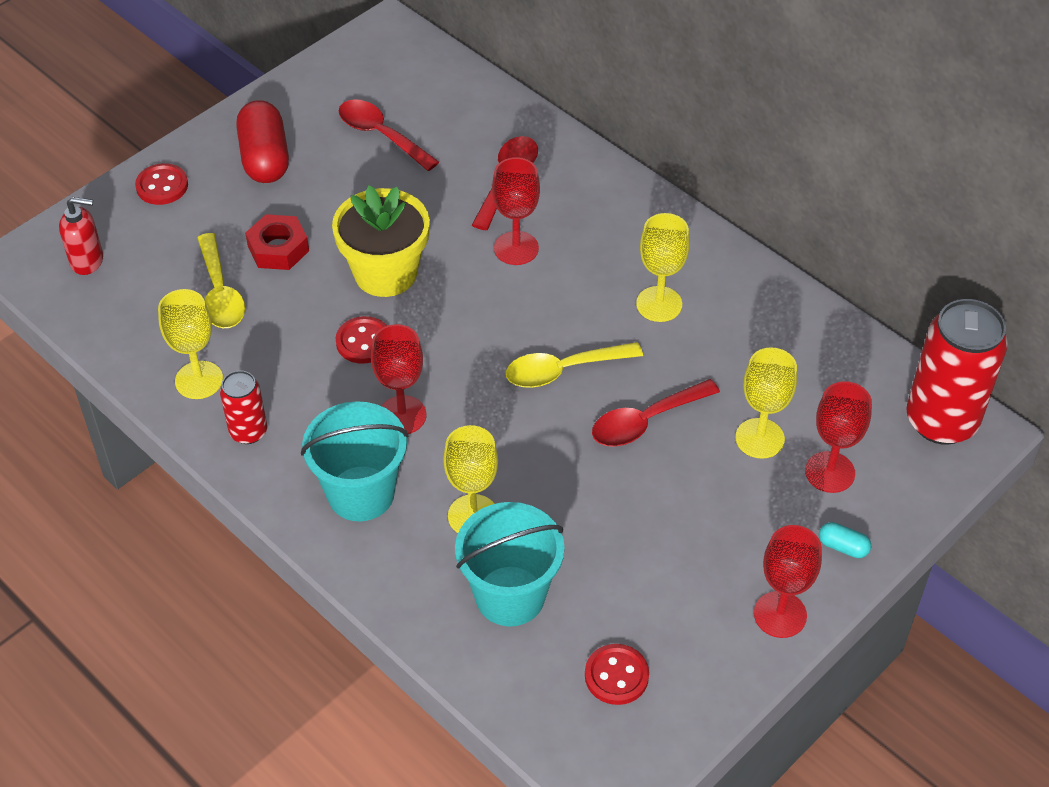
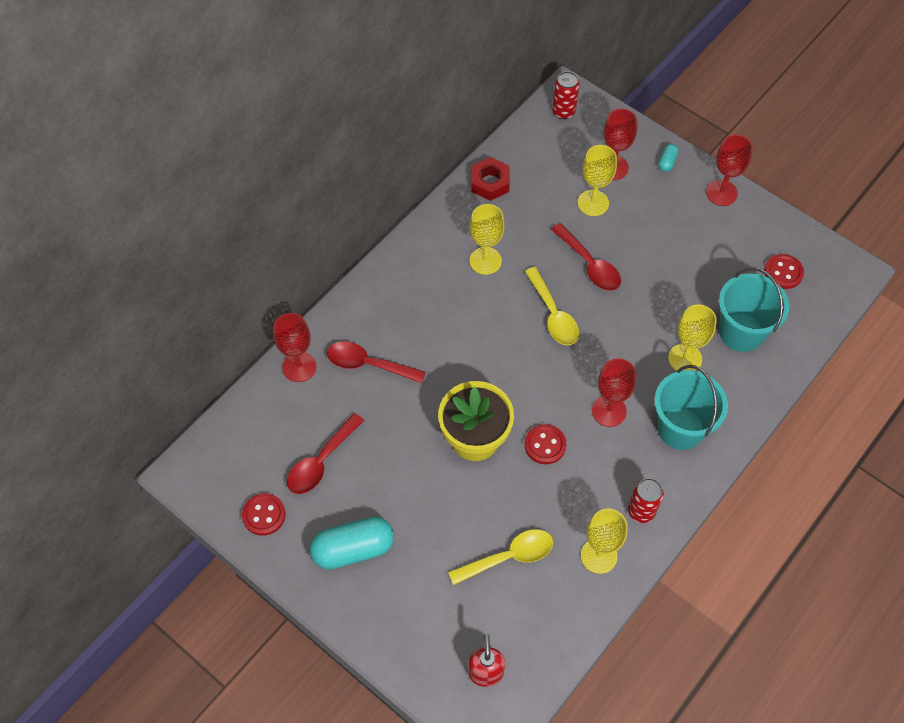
camera: 95 degrees left, 10 degrees up
(162, 186) = (392, 629): red button -> red button (264, 515)
(265, 158) = (353, 549): red capsule -> turquoise capsule
(278, 249) = (457, 521): red nut -> red nut (490, 183)
(516, 248) = (440, 352): red goblet -> red goblet (299, 367)
(941, 421) = (563, 111): red can -> red can, size x0.52

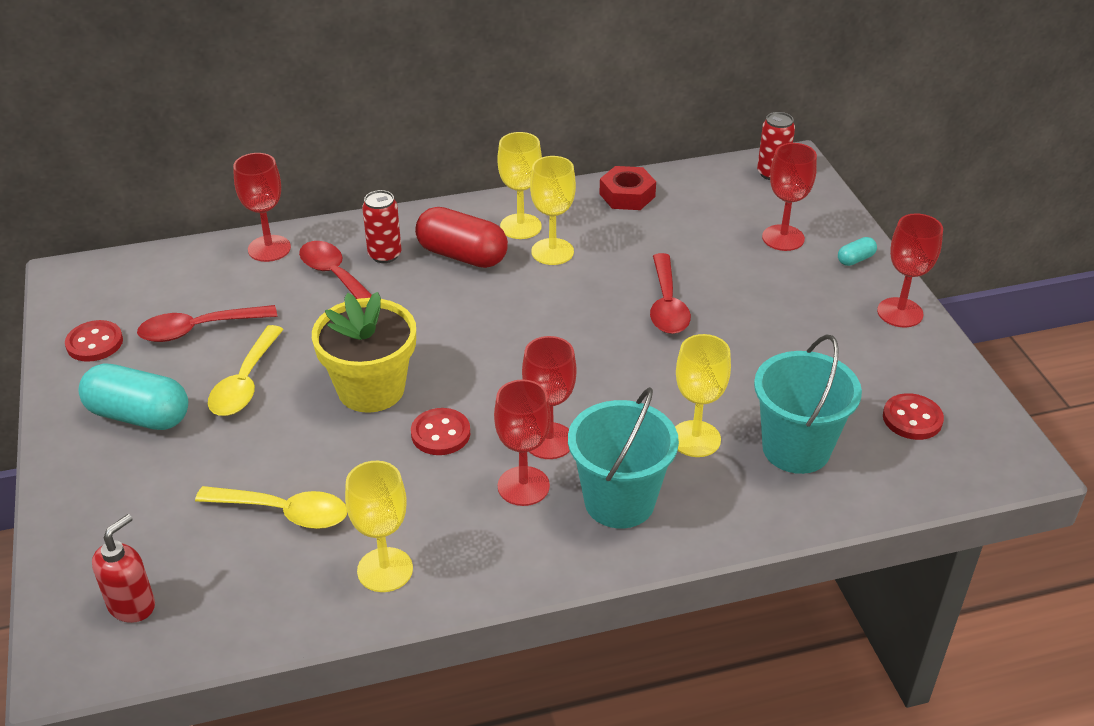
camera: 35 degrees right, 20 degrees down
(431, 297) = (462, 255): none -> red capsule
(553, 314) = (578, 327): yellow spoon -> yellow spoon (245, 383)
(593, 203) = (727, 257): yellow goblet -> yellow goblet (520, 226)
(622, 451) = (523, 486): none -> red goblet
(641, 511) = (483, 555): red can -> red can (385, 255)

